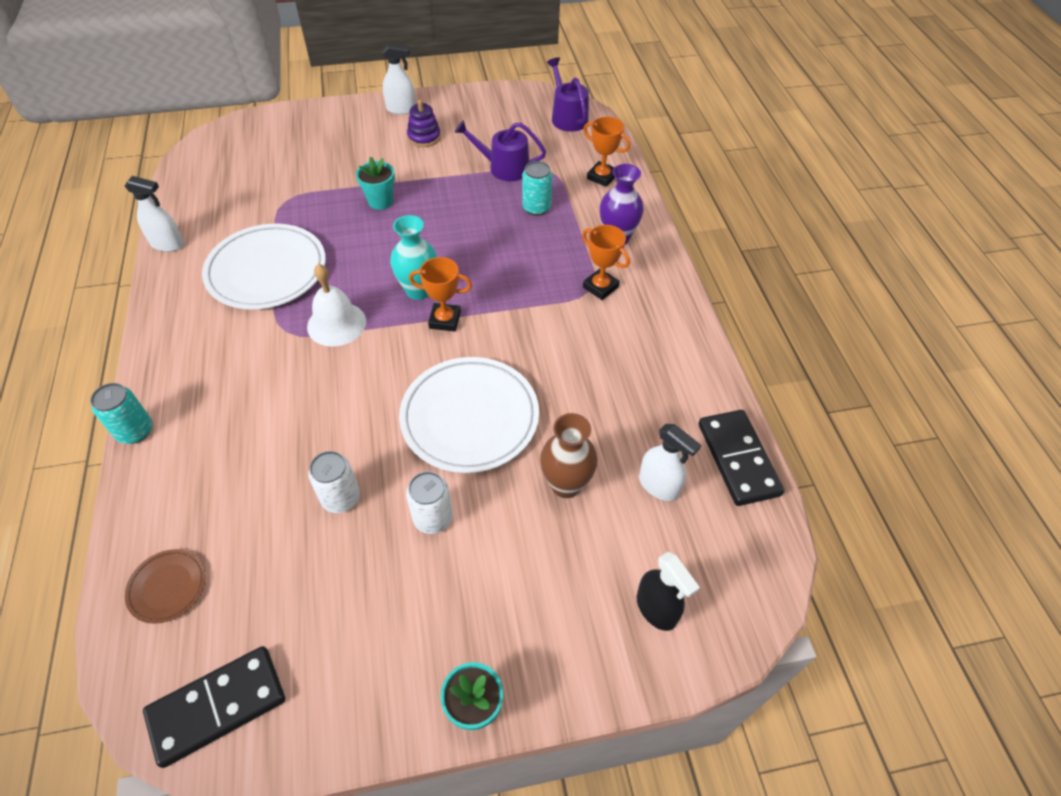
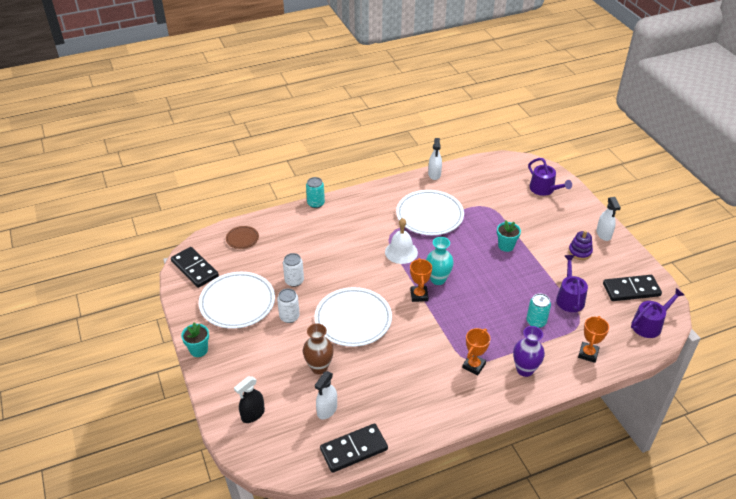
camera: 80 degrees right, 10 degrees down
(282, 136) = (544, 189): none -> purple watering can
(362, 614) = (237, 302): none -> white plate
(508, 115) = (631, 290): none -> black domino

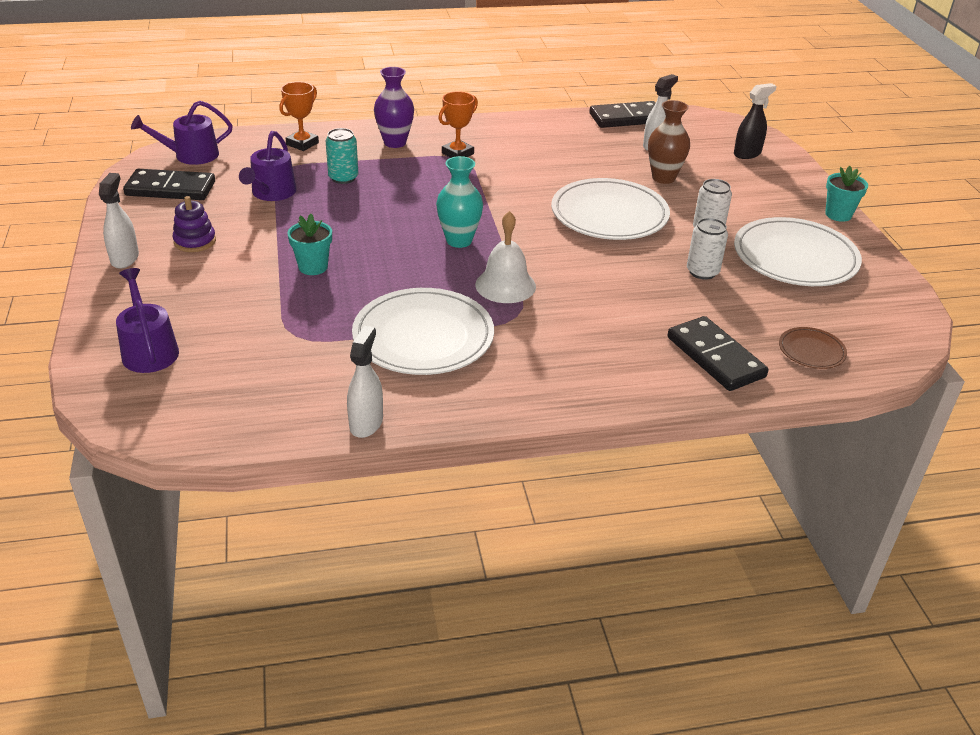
camera: 170 degrees left, 5 degrees down
(194, 269) = (888, 314): black domino -> black domino (715, 357)
(316, 203) = (660, 398): turquoise can -> none
(419, 295) = (499, 226): orange trophy -> none

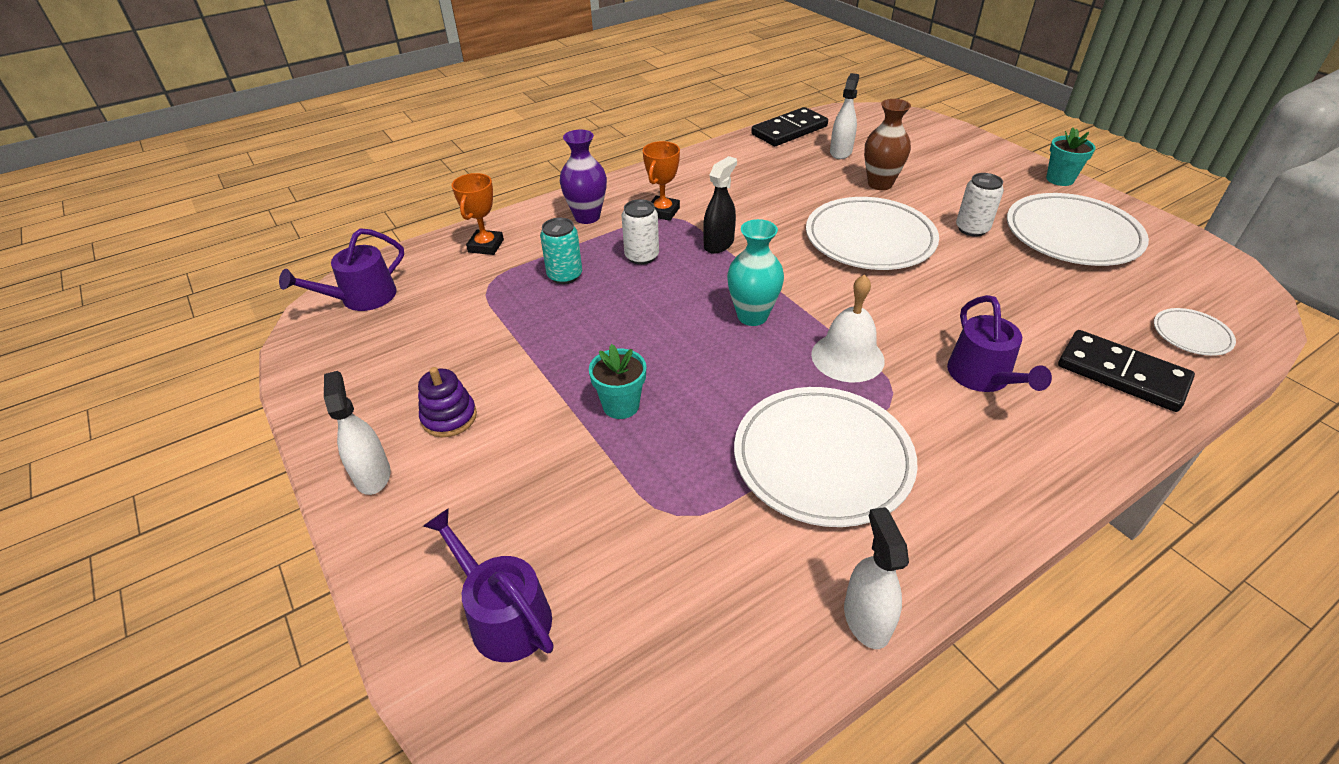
camera: 20 degrees left, 5 degrees up
(171, 188) = (366, 351): black domino -> none
(271, 193) = (496, 319): purple watering can -> purple watering can (983, 377)
(702, 272) = (1012, 277): white can -> white can (641, 256)
(747, 154) = (926, 139): black spray bottle -> black spray bottle (719, 244)
(811, 351) = (1191, 335): brown plate -> white plate

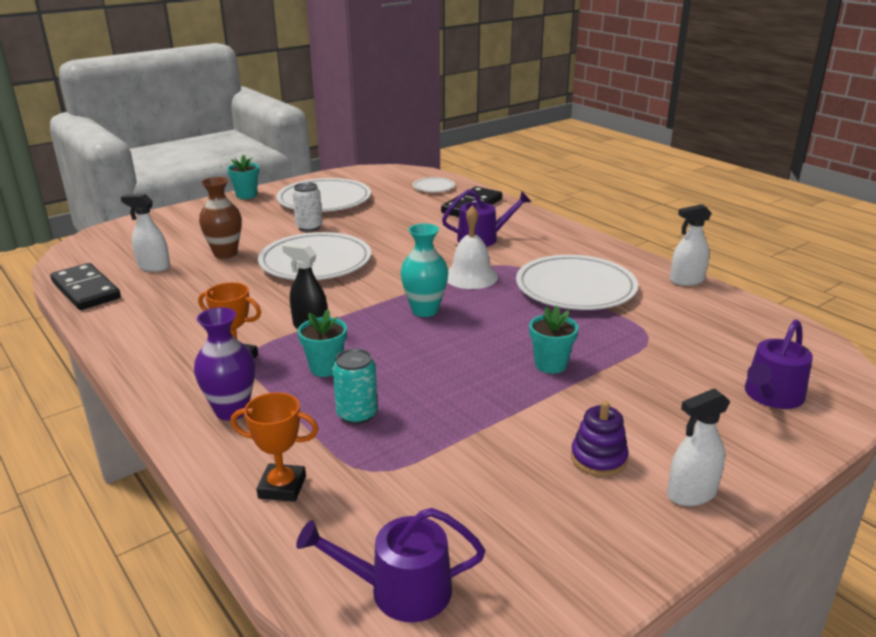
camera: 95 degrees left, 15 degrees down
(362, 298) = (400, 590): purple watering can -> purple watering can turned 135 degrees clockwise
(641, 256) = (325, 368): white can -> turquoise flower pot

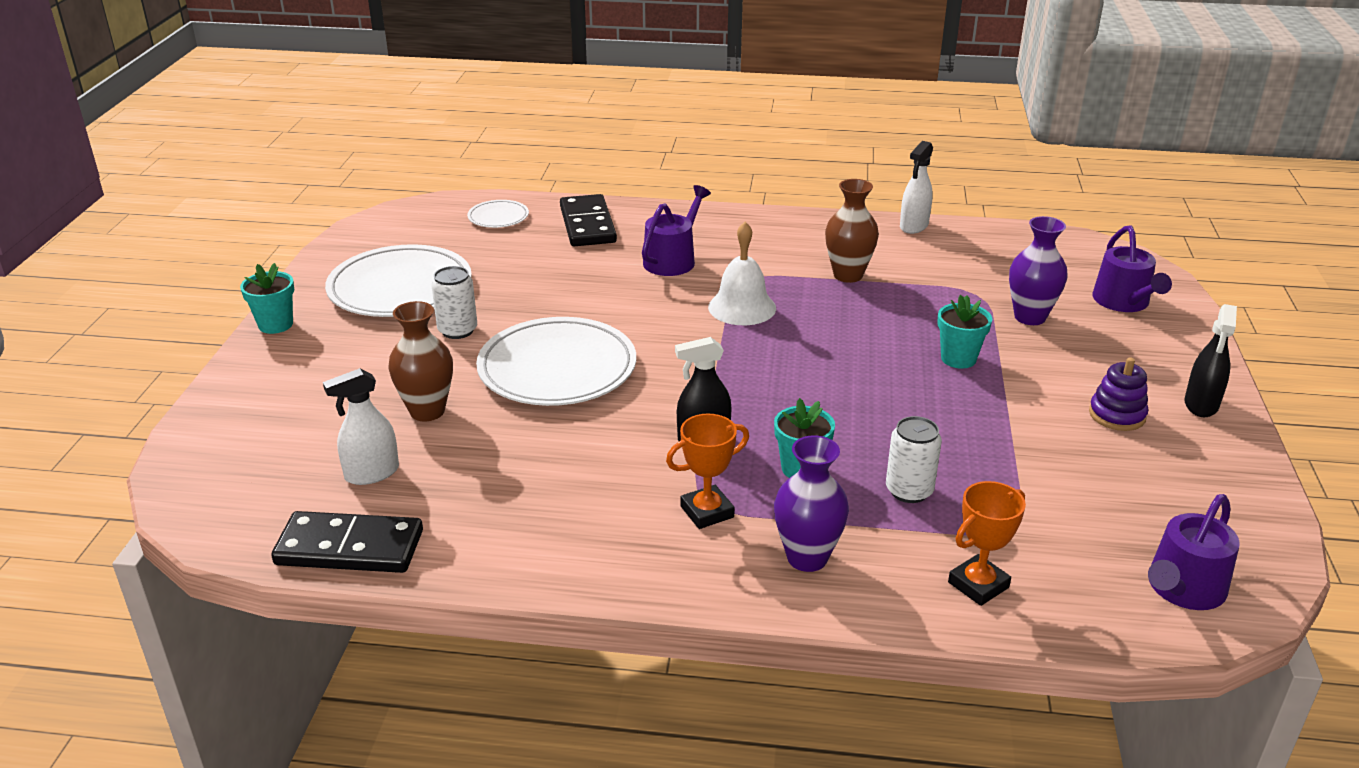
camera: 45 degrees left, 5 degrees up
(357, 414) = (909, 491): turquoise can -> white can
(425, 310) = (771, 364): turquoise vase -> none
(575, 288) = (848, 275): white plate -> brown vase
(662, 367) = (1030, 317): none -> purple vase
(691, 494) = (1201, 405): white spray bottle -> black spray bottle

